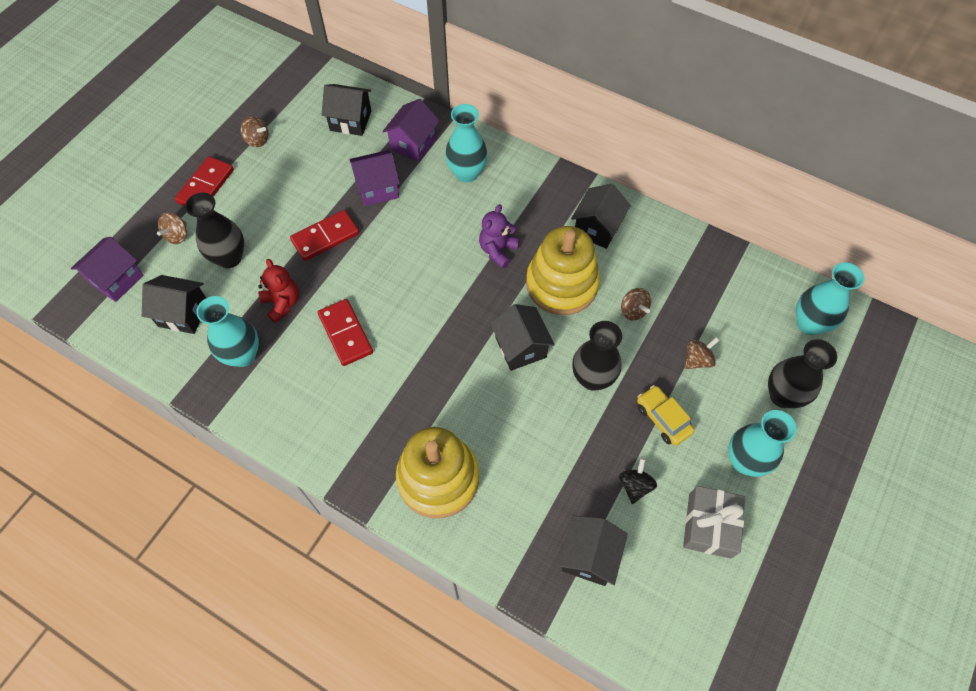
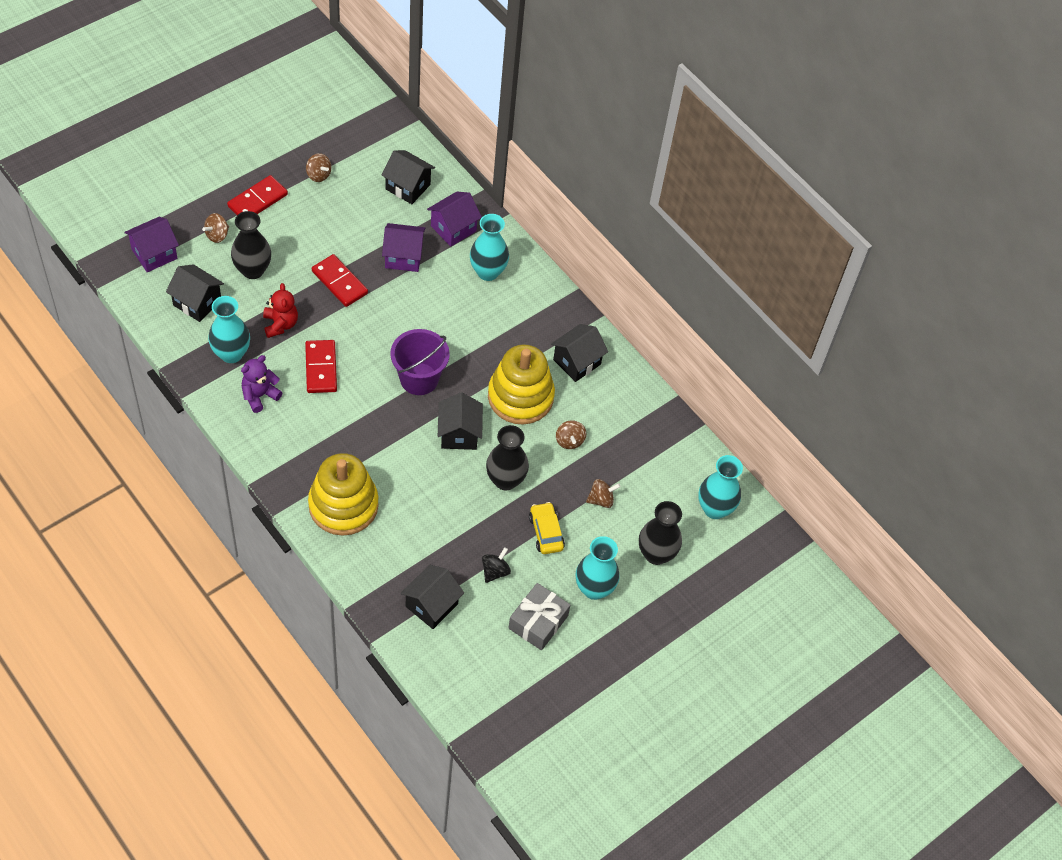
camera: 15 degrees right, 5 degrees down
(325, 237) = (339, 282): red domino -> red domino turned 60 degrees clockwise
(452, 305) = (419, 379): none -> purple bucket
(498, 250) = (480, 348): purple teddy bear -> purple teddy bear (259, 395)

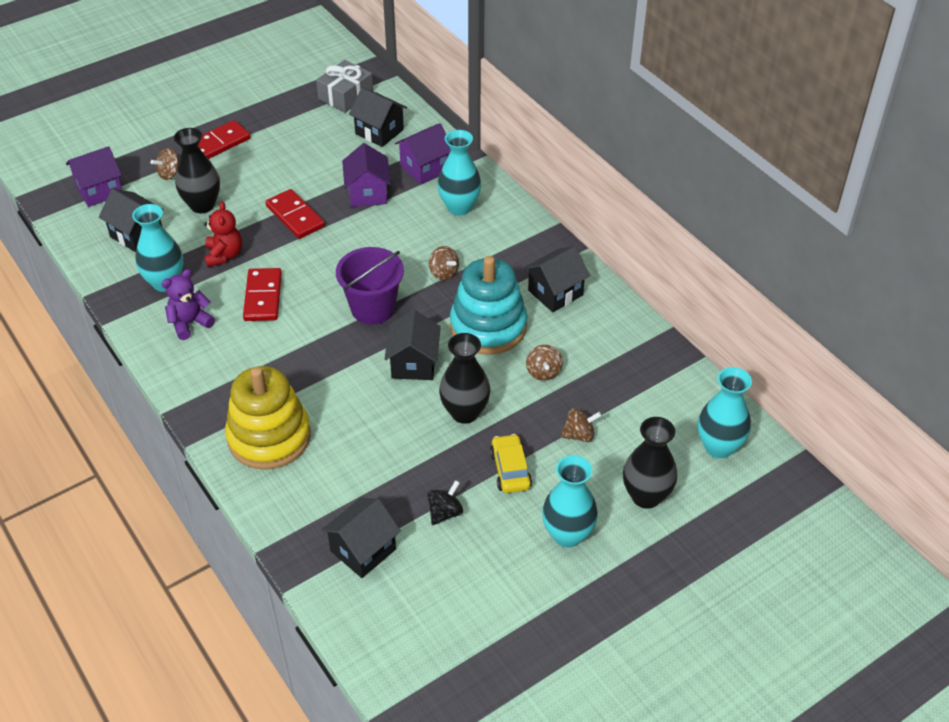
camera: 10 degrees right, 10 degrees down
(318, 175) = (286, 122): brown spinning top -> brown spinning top (444, 273)
(403, 257) = (368, 193): purple house -> purple house turned 75 degrees clockwise
(520, 397) = (488, 327): yellow stacking toy -> turquoise stacking toy
(538, 622) = (495, 572): grey gift -> grey gift (345, 96)

